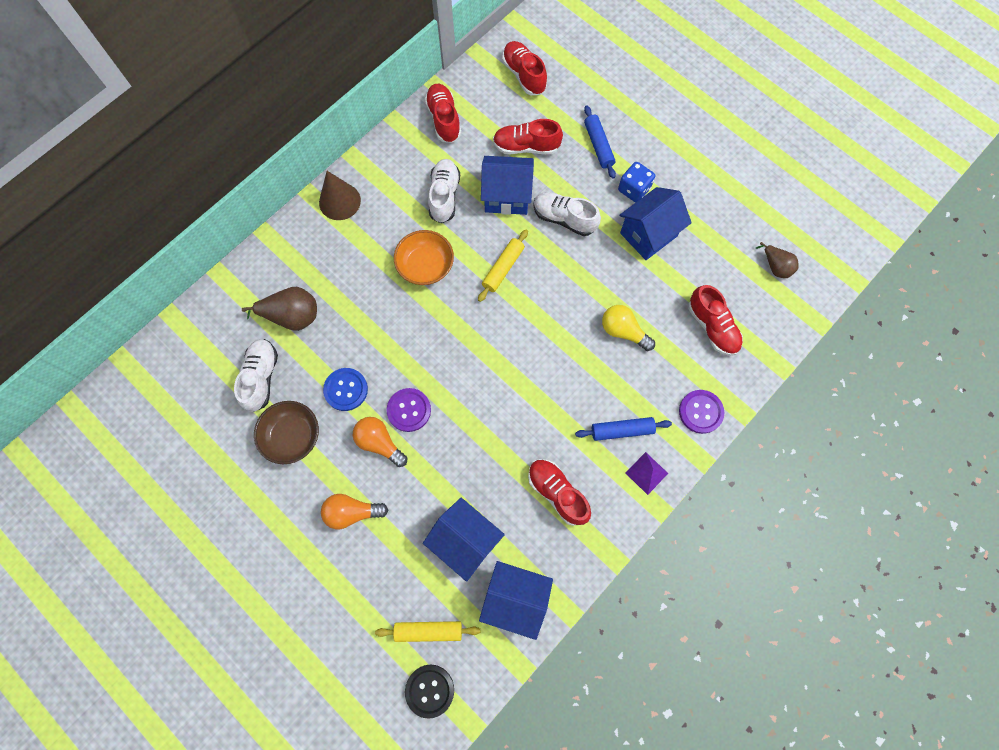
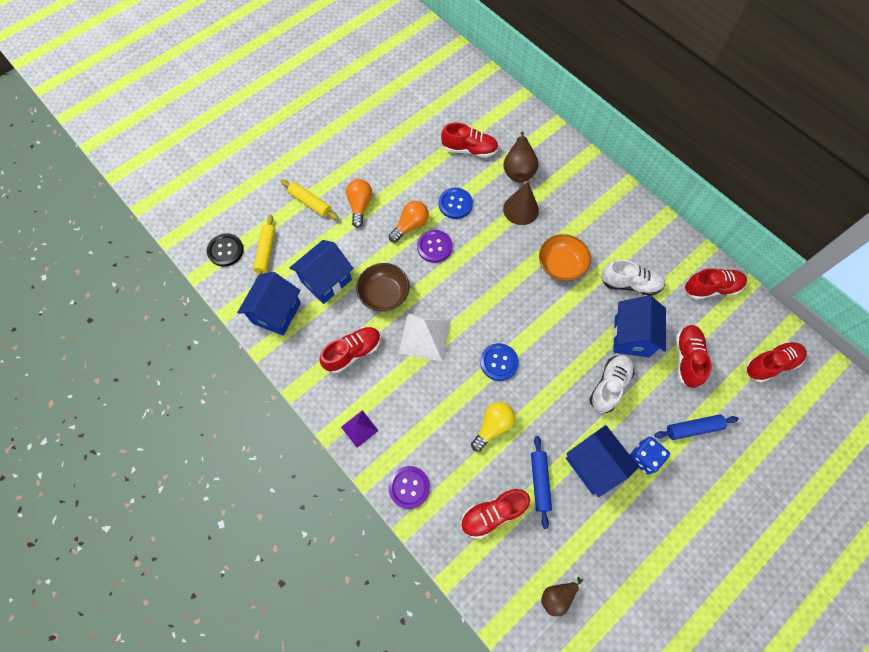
camera: 95 degrees right, 5 degrees down
(261, 377) = (469, 149): white shoe -> red shoe
(292, 436) = (422, 169): brown bowl -> brown bowl (384, 294)
(339, 201) = (622, 203): brown cone -> brown cone (520, 209)
(503, 268) = (558, 327): yellow rolling pin -> yellow rolling pin (310, 203)
(528, 411) = (424, 336): none -> white pyramid
(551, 328) = (499, 362): none -> blue button
(622, 430) = (400, 412): blue rolling pin -> blue rolling pin (540, 482)

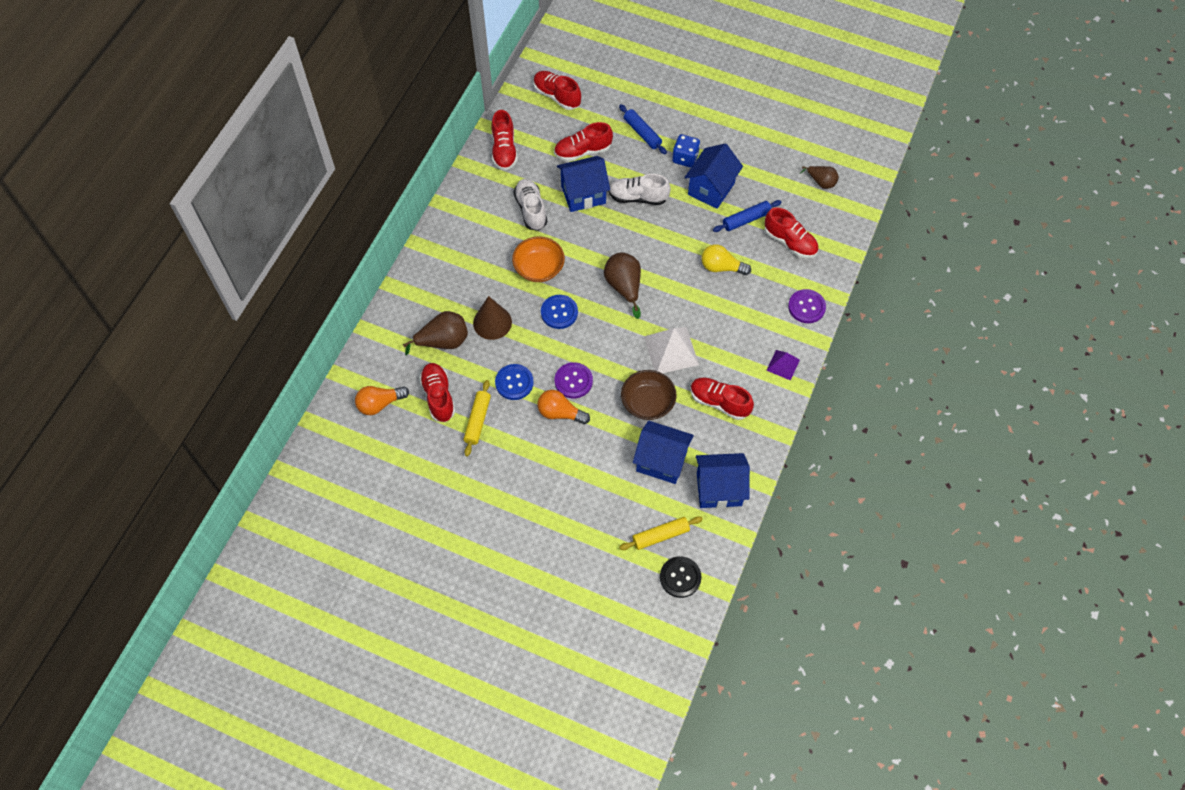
camera: 115 degrees left, 5 degrees down
(310, 203) = (581, 523): yellow rolling pin -> yellow rolling pin (477, 420)
(360, 206) = (560, 471): orange light bulb -> orange light bulb (380, 404)
(499, 362) = (662, 283): blue button -> blue button (559, 312)
(510, 327) = (624, 287): none -> brown pear
(711, 288) = (504, 150): red shoe -> red shoe turned 150 degrees counterclockwise

